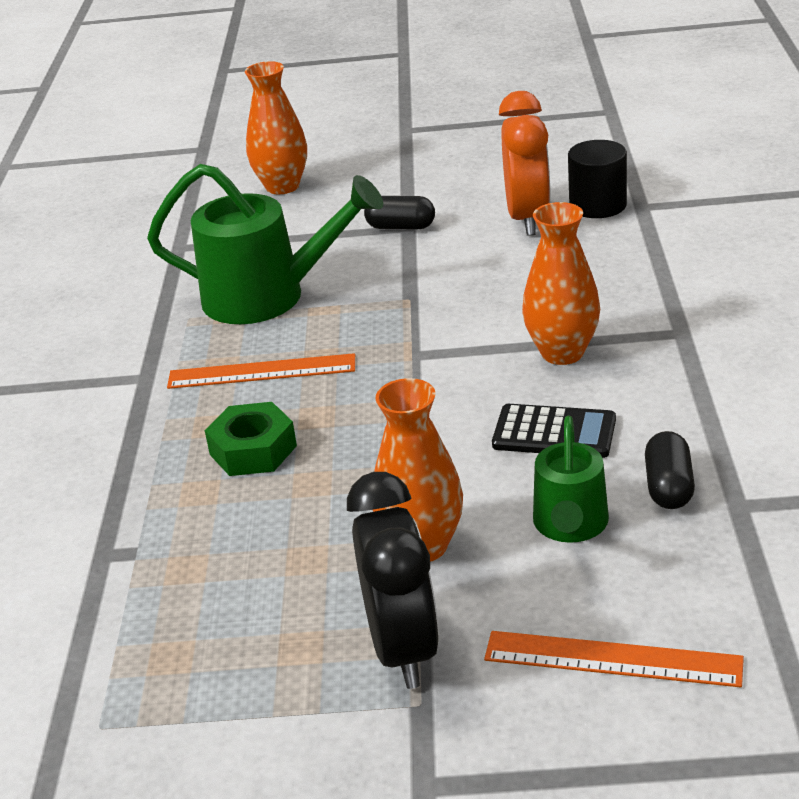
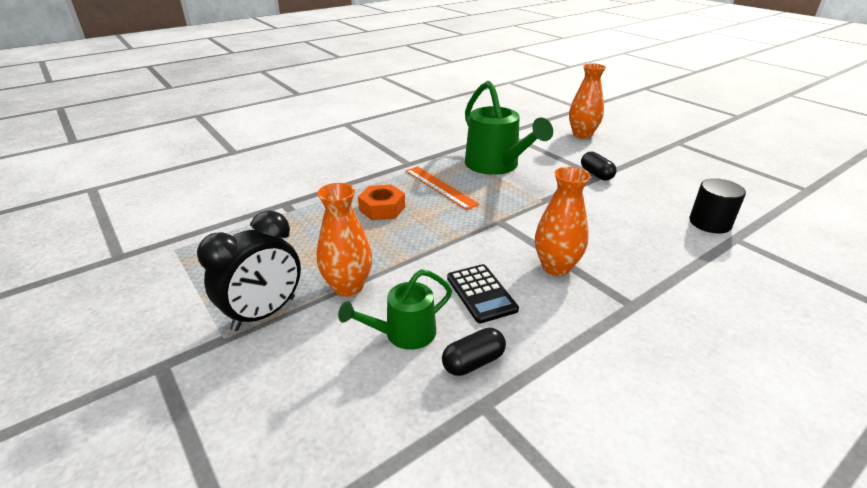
camera: 50 degrees right, 0 degrees up
(253, 450) = (382, 208): green nut -> orange nut
(527, 219) = (660, 206): orange clock -> none
(612, 659) = (294, 402): orange ruler -> none

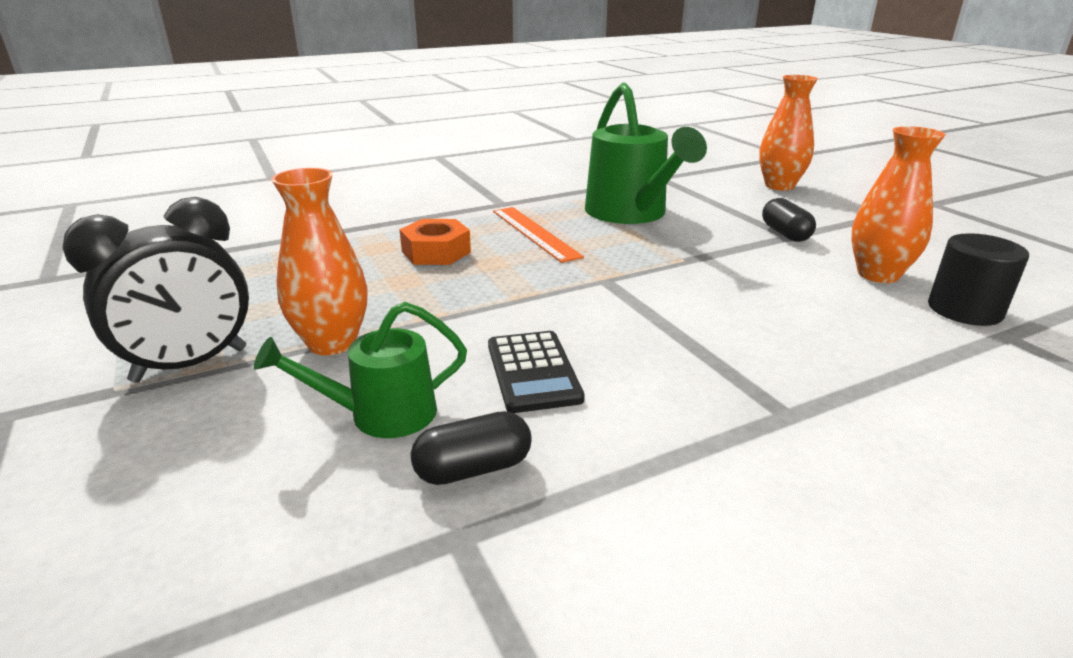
camera: 10 degrees right, 5 degrees down
(556, 267) = (673, 347): orange vase -> orange vase (878, 274)

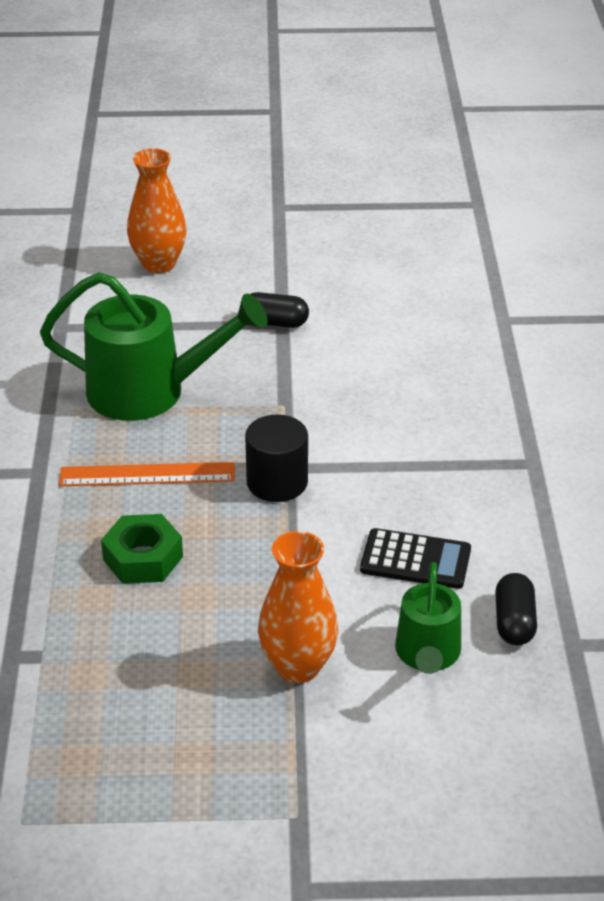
camera: 65 degrees left, 10 degrees up
(190, 365) = (281, 764): black clock -> none
(436, 252) = (143, 558): orange nut -> green nut
(878, 274) = (385, 319): orange vase -> none
(964, 310) = (462, 314): black cylinder -> black cylinder (277, 482)

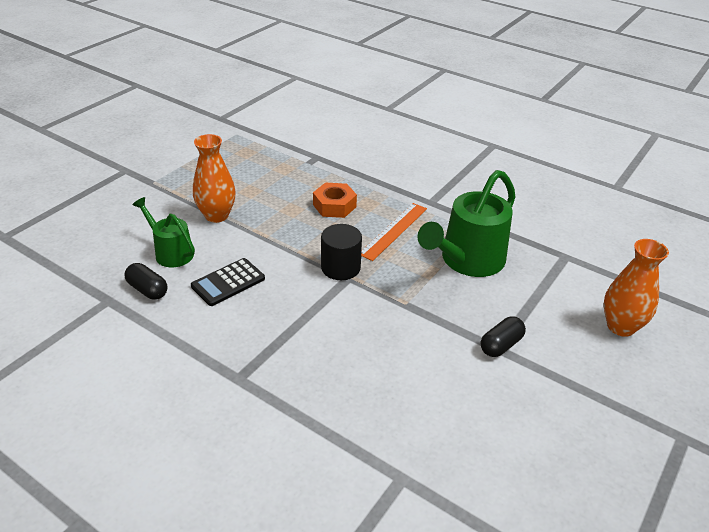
camera: 125 degrees right, 0 degrees up
(143, 558) = (334, 206): green nut -> orange nut

